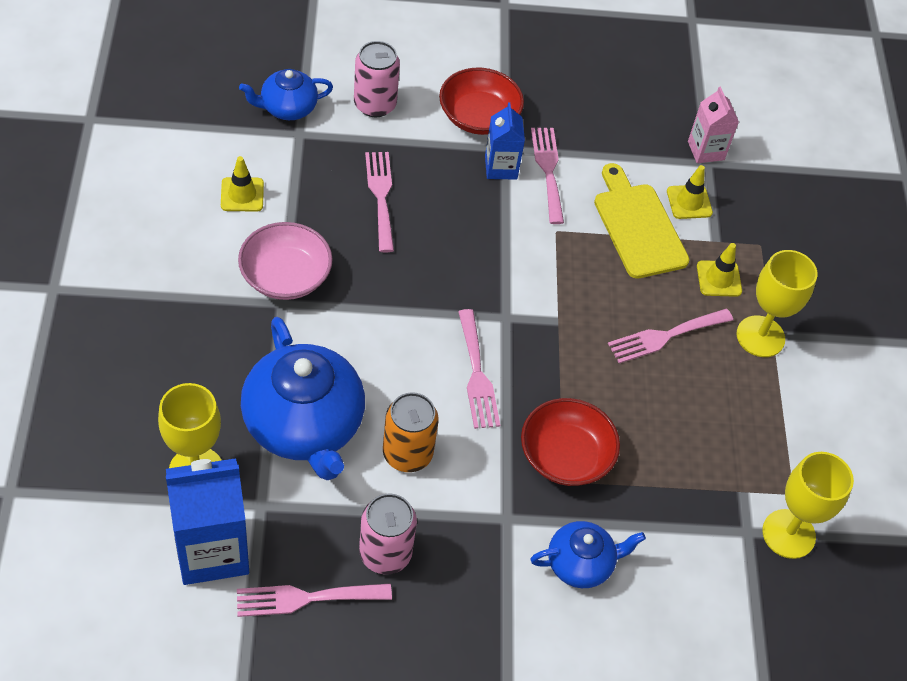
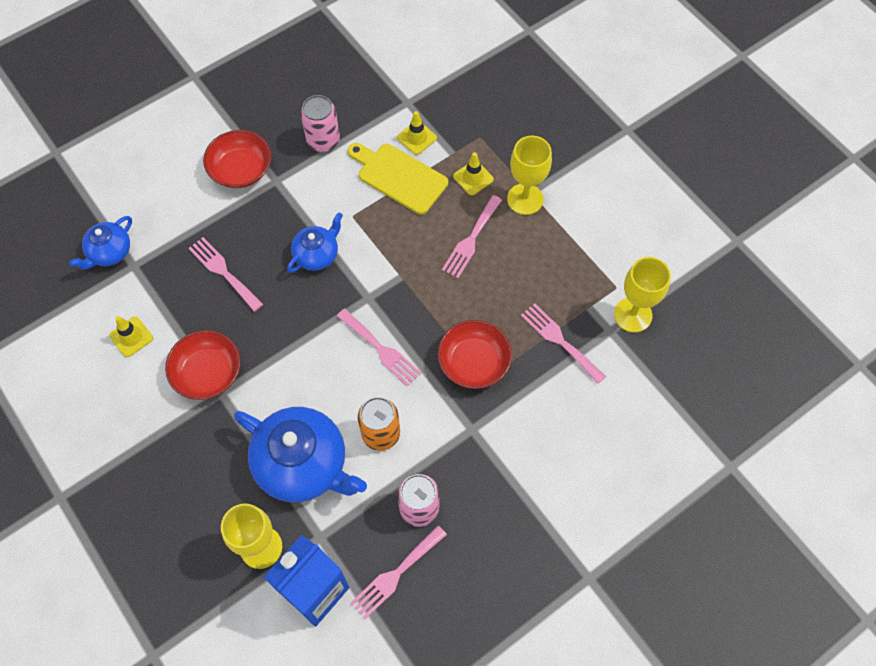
camera: 30 degrees left, 10 degrees up
(285, 276) = (208, 373): pink bowl -> red bowl
(375, 104) = (166, 209): pink can -> pink can (323, 141)
(501, 167) = (283, 196): blue carton -> none
(548, 170) = (314, 177): pink fork -> pink fork (559, 340)
(581, 564) = (535, 424): blue teapot -> blue teapot (317, 254)
(706, 150) = (400, 94): pink carton -> none

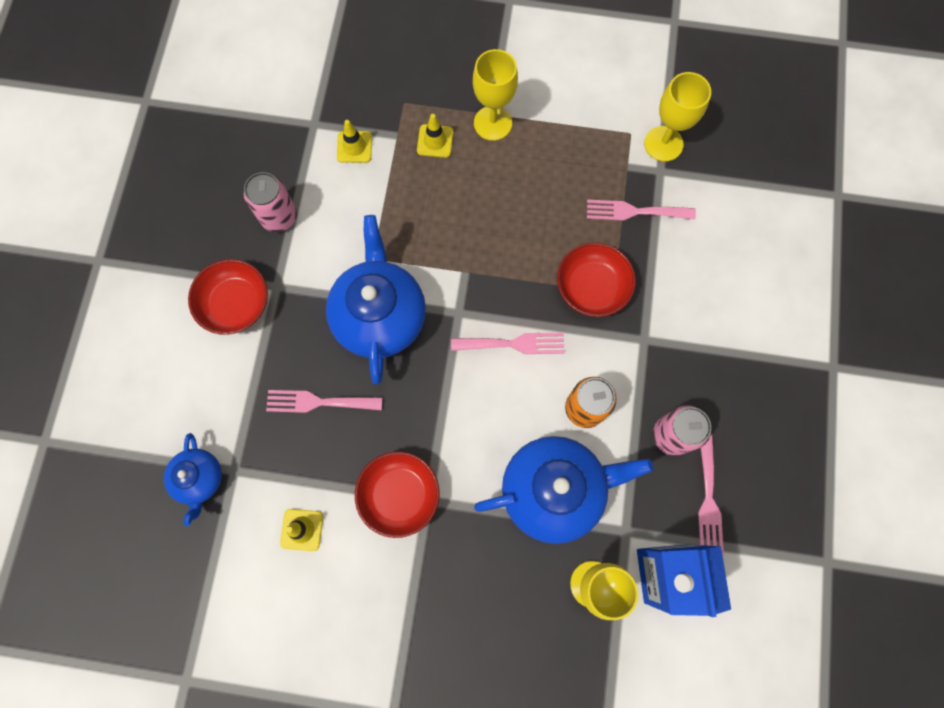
camera: 45 degrees left, 10 degrees up
(317, 254) = (380, 316): blue teapot -> blue teapot, size x1.85
(399, 177) = (375, 192): yellow cutting board -> none
(471, 240) = (487, 193): pink fork -> none

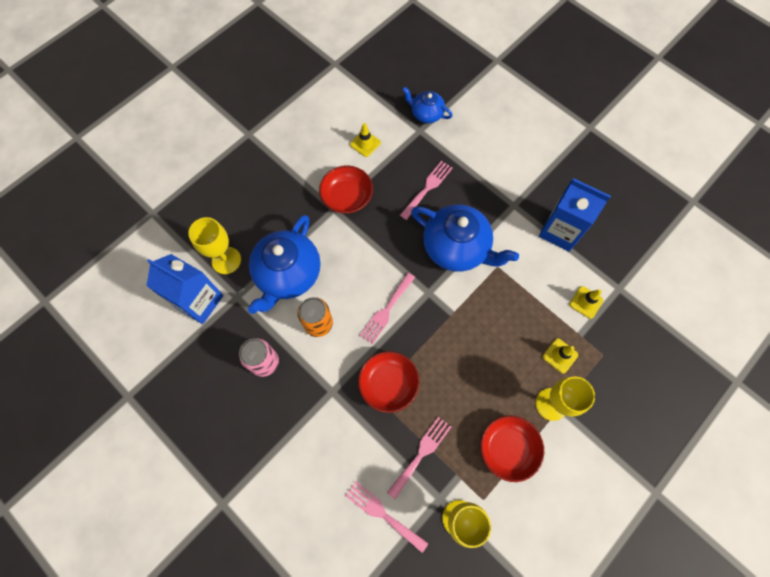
camera: 125 degrees right, 5 degrees down
(236, 304) = (516, 179): red bowl -> red bowl (507, 448)
(279, 217) = (560, 231): pink can -> blue carton
(708, 501) = (214, 354): pink fork -> pink fork (382, 514)

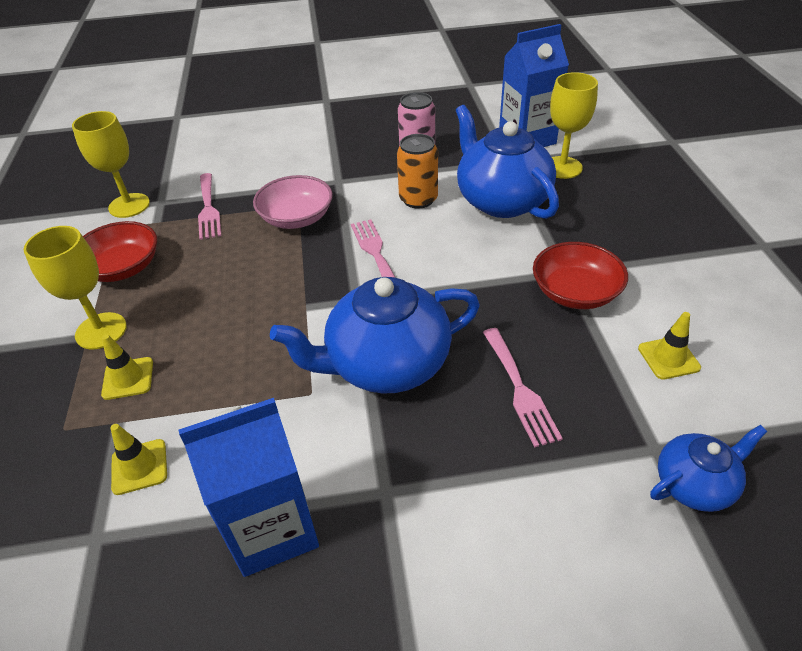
camera: 130 degrees right, 25 degrees down
(382, 514) = (201, 167): pink fork -> none
(388, 384) = (296, 218): red bowl -> pink bowl

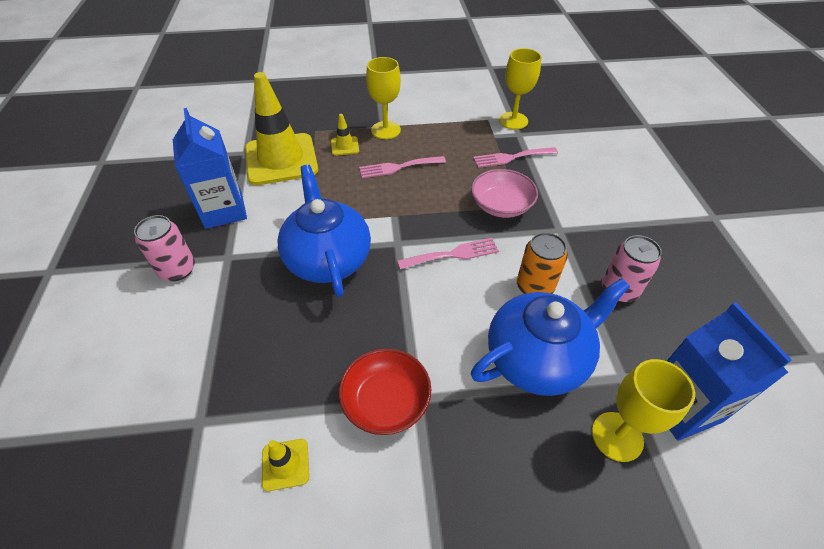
camera: 90 degrees right, 5 degrees up
(123, 268) = (443, 129): red bowl -> none
(139, 467) = (281, 159): yellow traffic cone -> yellow traffic cone, size x2.44
(417, 562) = (177, 269): none -> pink can
(520, 390) = (282, 337): pink fork -> pink fork (398, 167)
(695, 484) = (159, 441): blue teapot -> none

